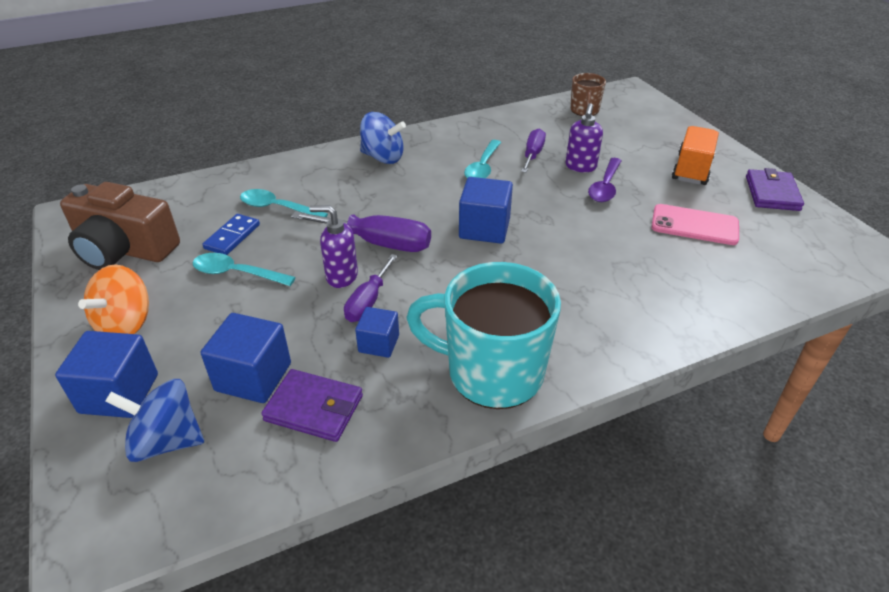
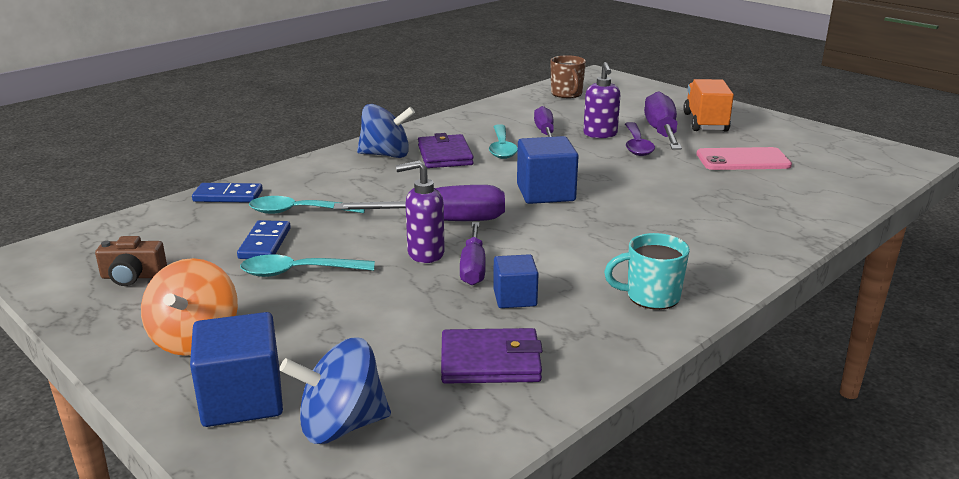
camera: 20 degrees left, 15 degrees down
(124, 249) = (133, 276): brown camera -> brown camera, size x0.47
(237, 180) = (228, 196): none -> blue domino
(253, 377) = (397, 351): blue cube -> none
(492, 373) = (651, 297): turquoise mug -> turquoise mug, size x0.50
(640, 174) = (661, 132): none -> purple screwdriver
(772, 193) = (789, 129): purple wallet -> purple wallet (445, 155)

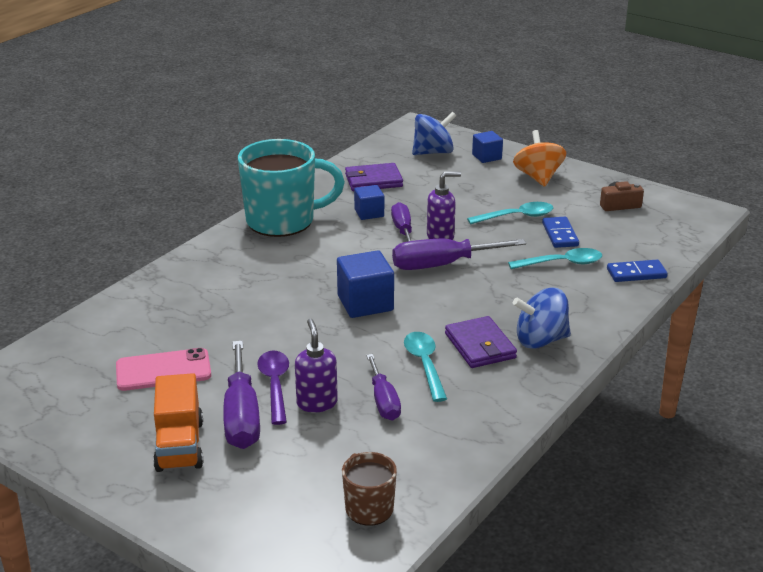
camera: 170 degrees right, 5 degrees up
(242, 399) = (486, 157): blue cube -> blue cube, size x0.61
(651, 297) = (283, 221): turquoise mug -> turquoise mug, size x2.00

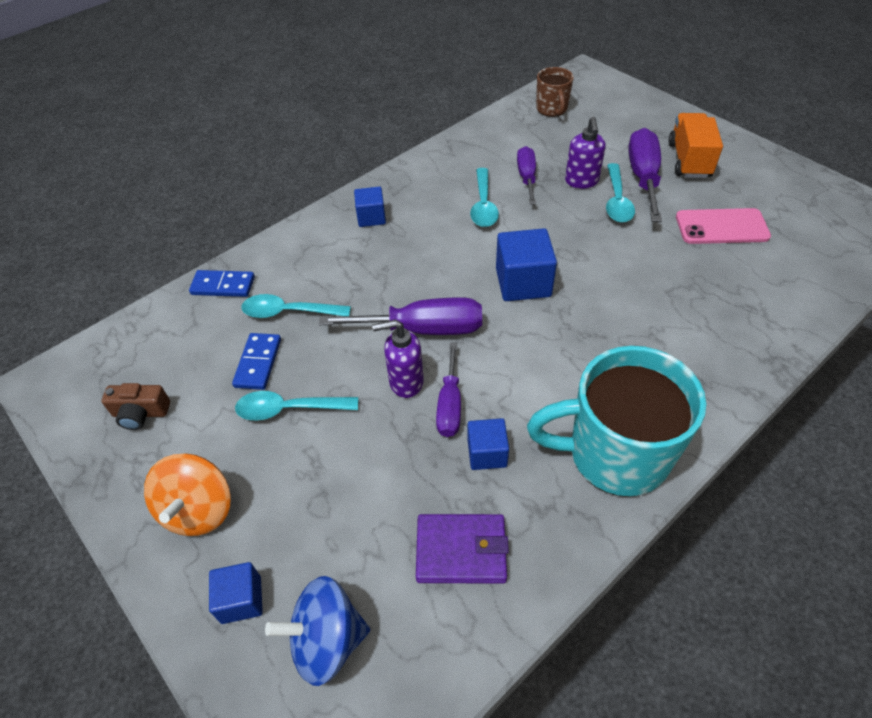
camera: 165 degrees left, 20 degrees up
(275, 385) = (617, 201): purple spoon -> turquoise spoon
(480, 346) = (427, 218): purple wallet -> none
(540, 340) = (371, 217): blue spinning top -> blue cube

